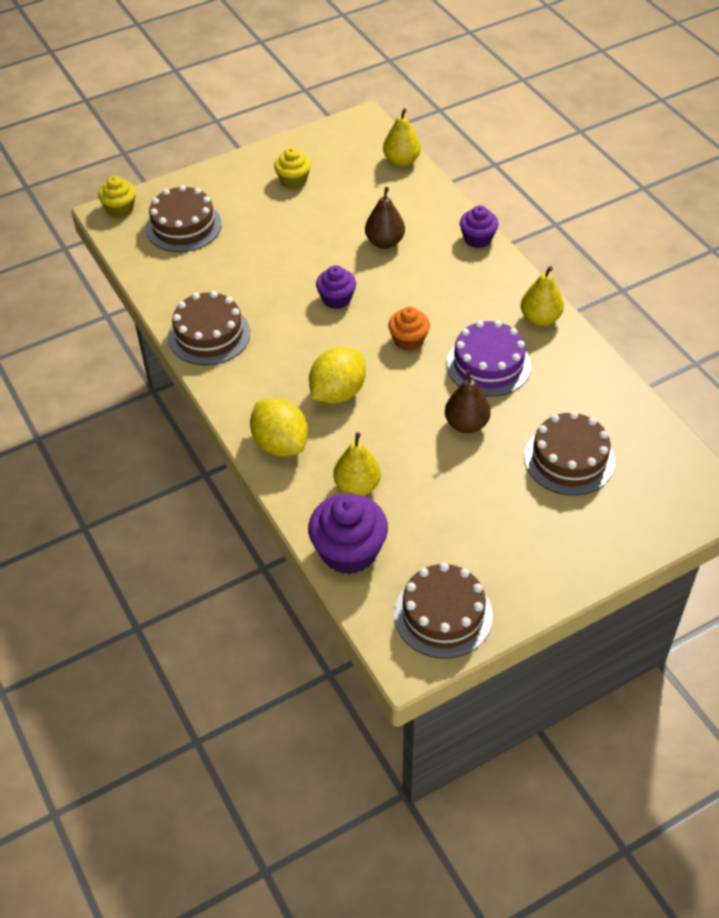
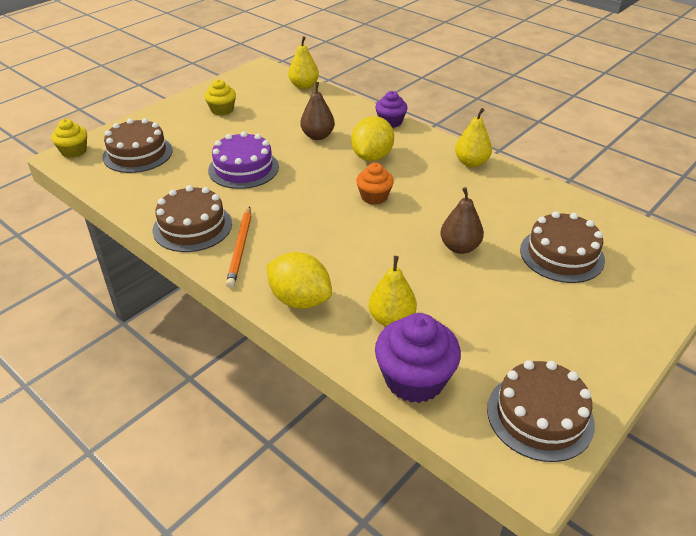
camera: 20 degrees left, 10 degrees down
(247, 372) = (241, 248): none -> orange pencil
(336, 299) = (297, 180): purple cupcake -> none
(338, 393) = (333, 247): yellow lemon -> yellow lemon (372, 157)
(488, 365) = (450, 201): purple cake -> purple cake (243, 168)

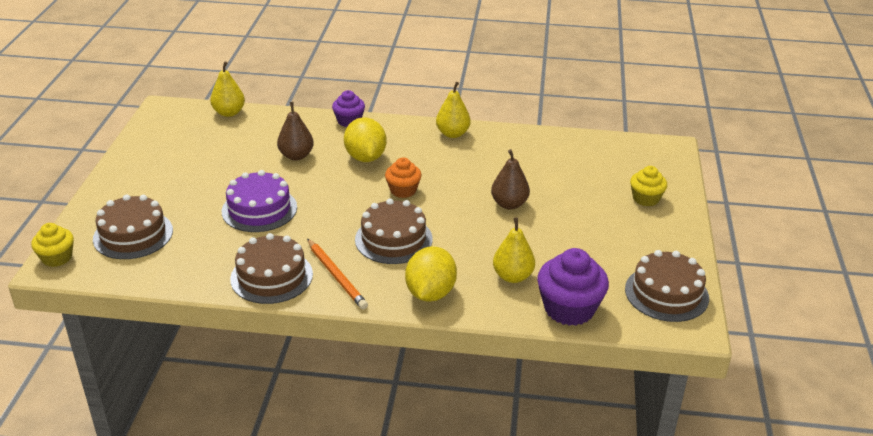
camera: 35 degrees left, 5 degrees down
(222, 110) = (171, 163): yellow cupcake -> yellow cupcake (646, 198)
(300, 300) = (430, 293): yellow lemon -> yellow lemon turned 75 degrees counterclockwise
(561, 255) = (584, 181): brown cake -> brown cake (393, 239)

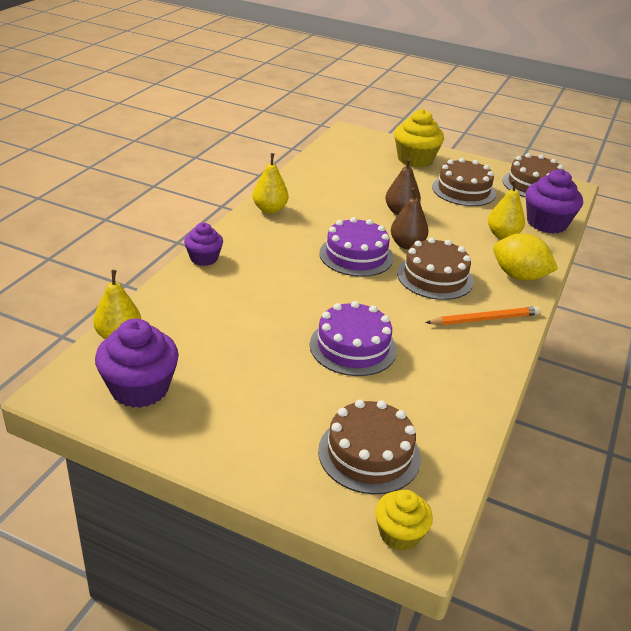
camera: 75 degrees left, 0 degrees up
(176, 133) = (139, 388): none -> purple cupcake
(271, 276) = (478, 358): brown cake -> brown cake (463, 190)
(296, 156) = (256, 304): brown pear -> brown pear (407, 245)
(365, 157) = (285, 263): yellow lemon -> none
(403, 190) = (356, 255): orange cupcake -> purple cake
(646, 198) = (415, 159): yellow cupcake -> yellow cupcake, size x1.66

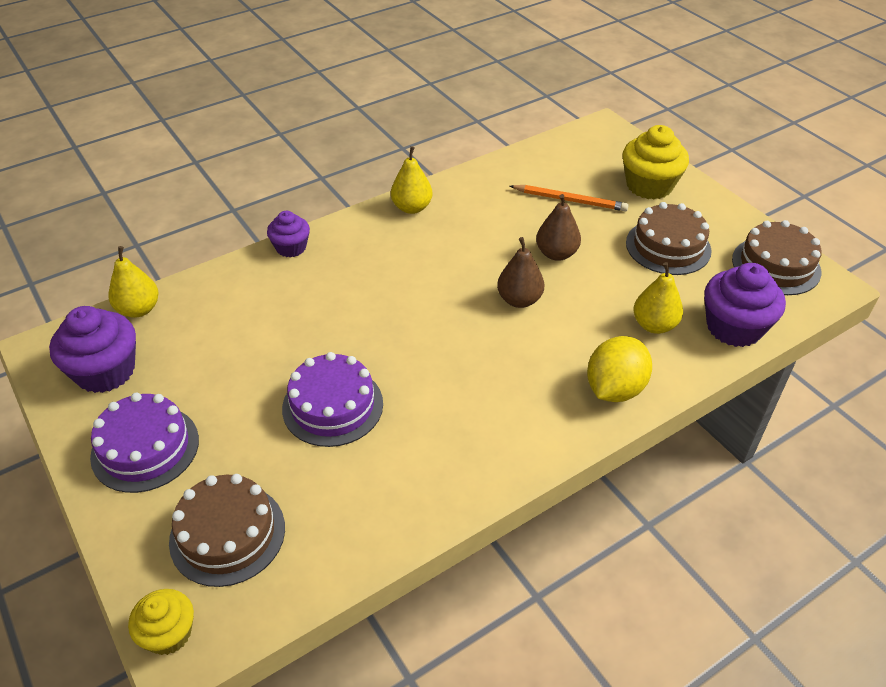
camera: 35 degrees right, 10 degrees up
(356, 255) = (447, 295): purple cake -> purple cake (145, 448)
(435, 277) = (508, 353): brown cake -> none
(484, 319) = (511, 429): orange pencil -> orange pencil (570, 200)
(519, 276) = (614, 389): yellow lemon -> yellow lemon turned 60 degrees clockwise

